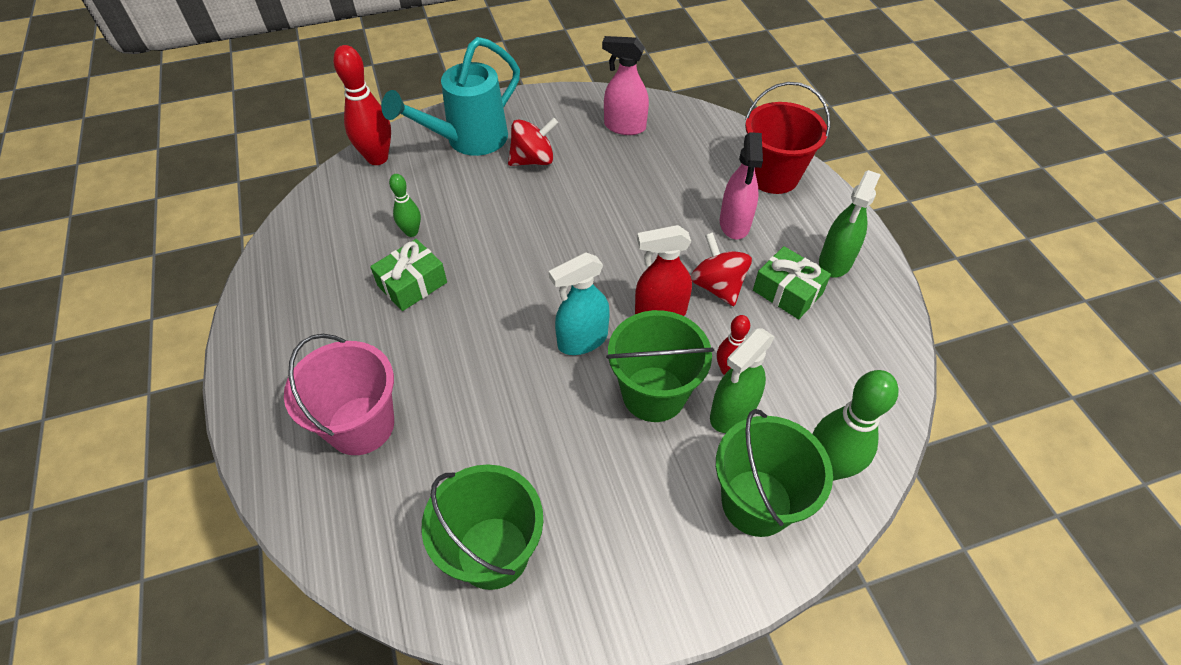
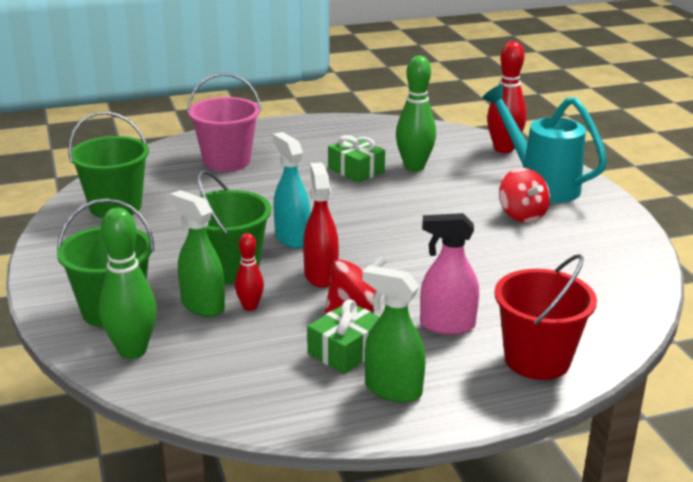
camera: 90 degrees right, 25 degrees down
(411, 232) = (414, 167): green bowling pin -> green bowling pin, size x1.79
(624, 127) = (595, 264): pink spray bottle -> none

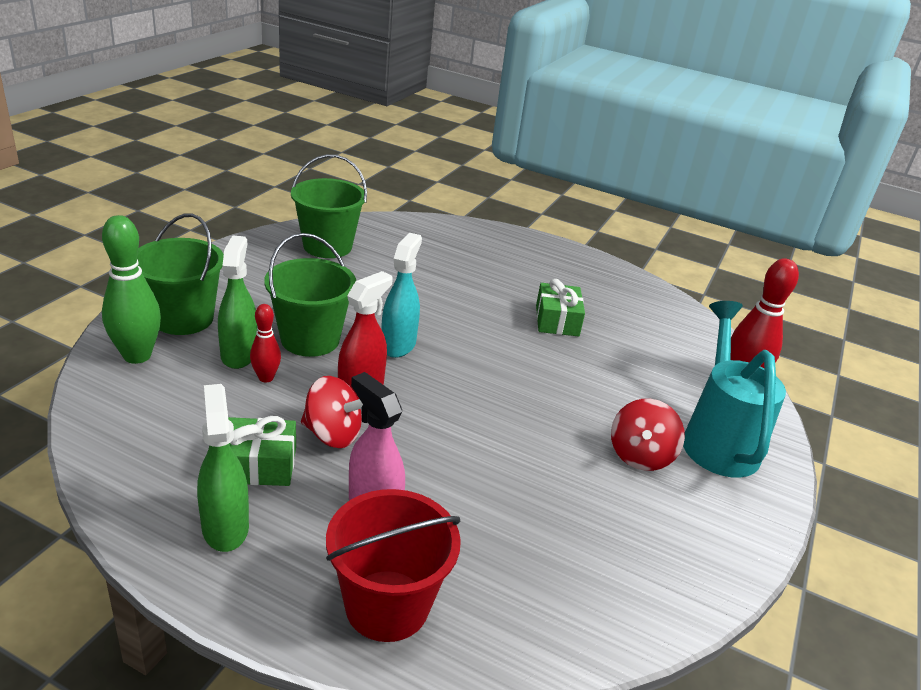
camera: 40 degrees right, 5 degrees up
(227, 161) = (466, 256): pink bucket -> none
(414, 167) = (616, 347): green bowling pin -> none

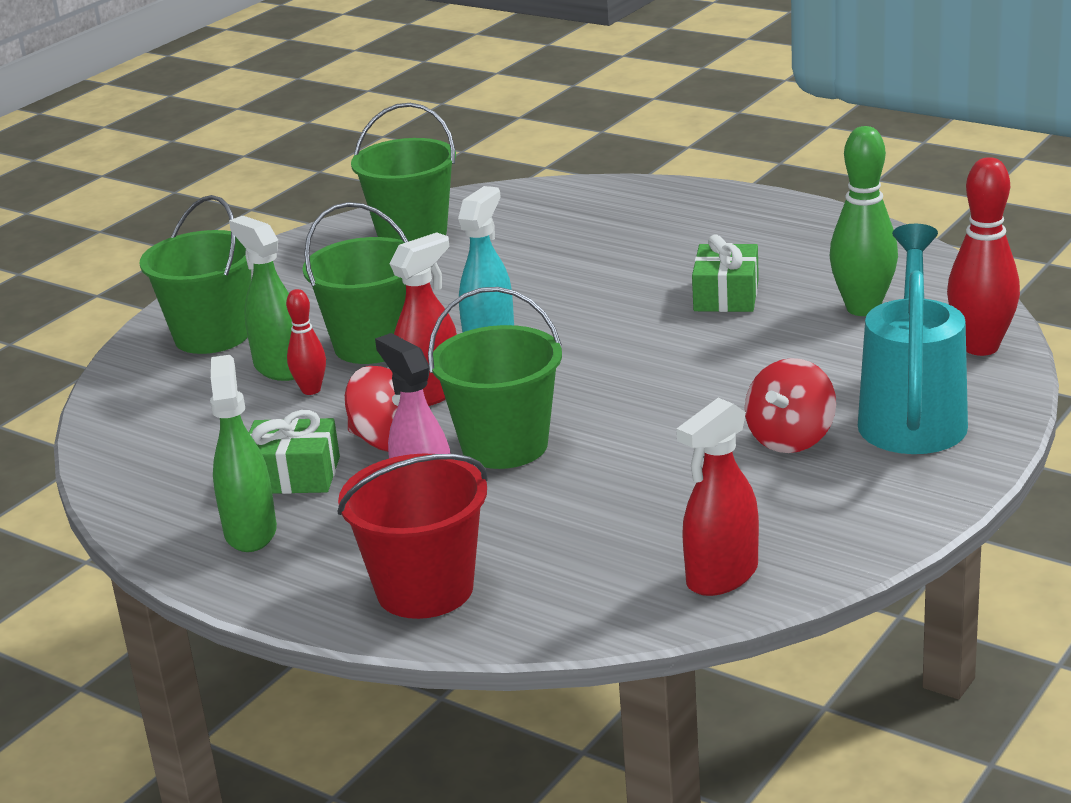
camera: 15 degrees right, 5 degrees down
(137, 356) = (155, 379): green bowling pin -> green bowling pin (863, 308)
(239, 354) = (280, 368): green spray bottle -> green spray bottle turned 45 degrees counterclockwise
(427, 446) = (504, 446): none -> green bucket
(631, 601) = (721, 576): none -> red spray bottle

